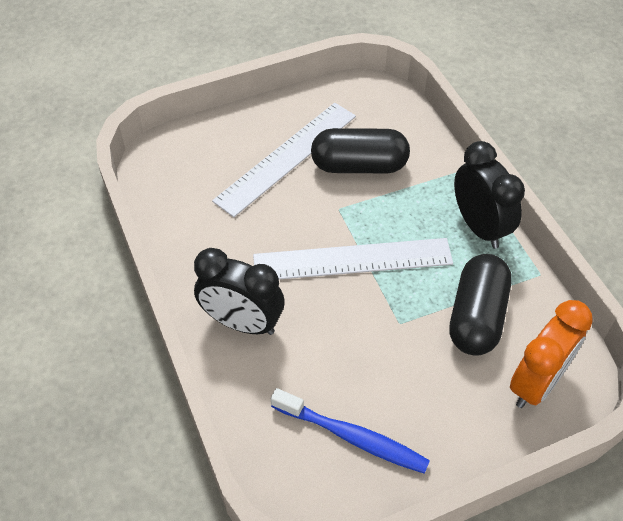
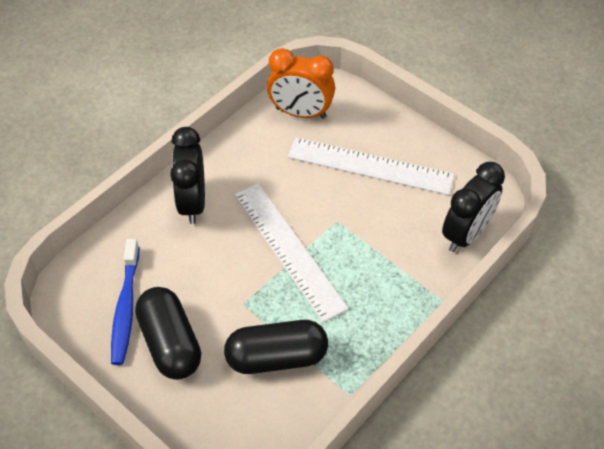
camera: 65 degrees right, 0 degrees up
(359, 165) = (393, 218): black capsule -> black capsule (170, 343)
(479, 227) = (377, 330): black clock -> black clock (466, 234)
(536, 383) = (230, 423): orange clock -> orange clock (300, 113)

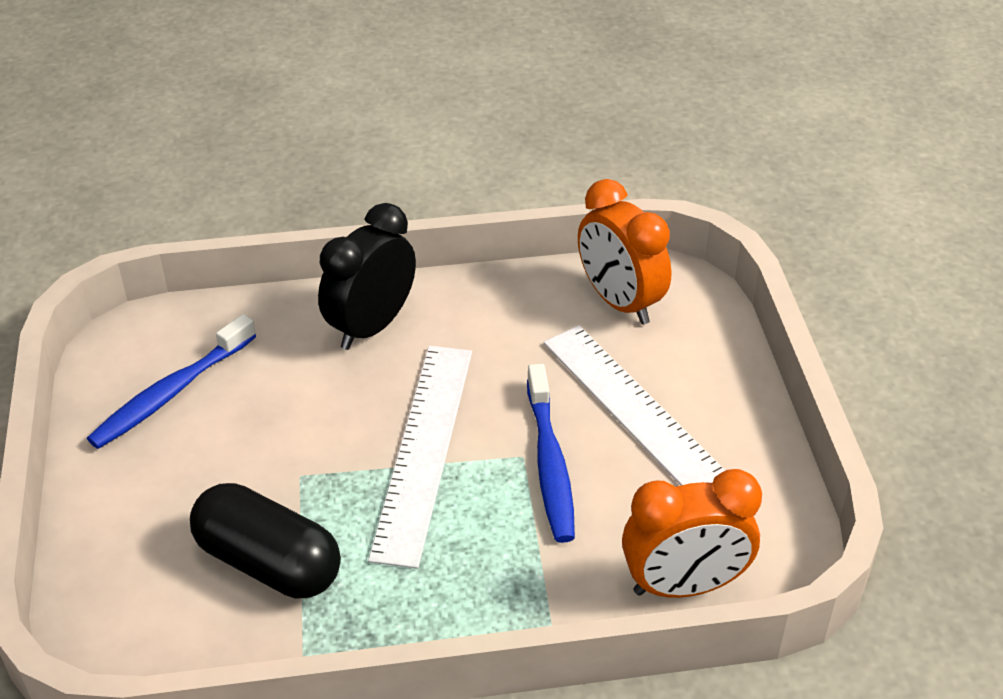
camera: 40 degrees right, 10 degrees down
(170, 343) = (173, 463): black capsule -> none
(353, 216) = (549, 464): none -> blue toothbrush
(466, 234) = (684, 586): black clock -> orange clock

